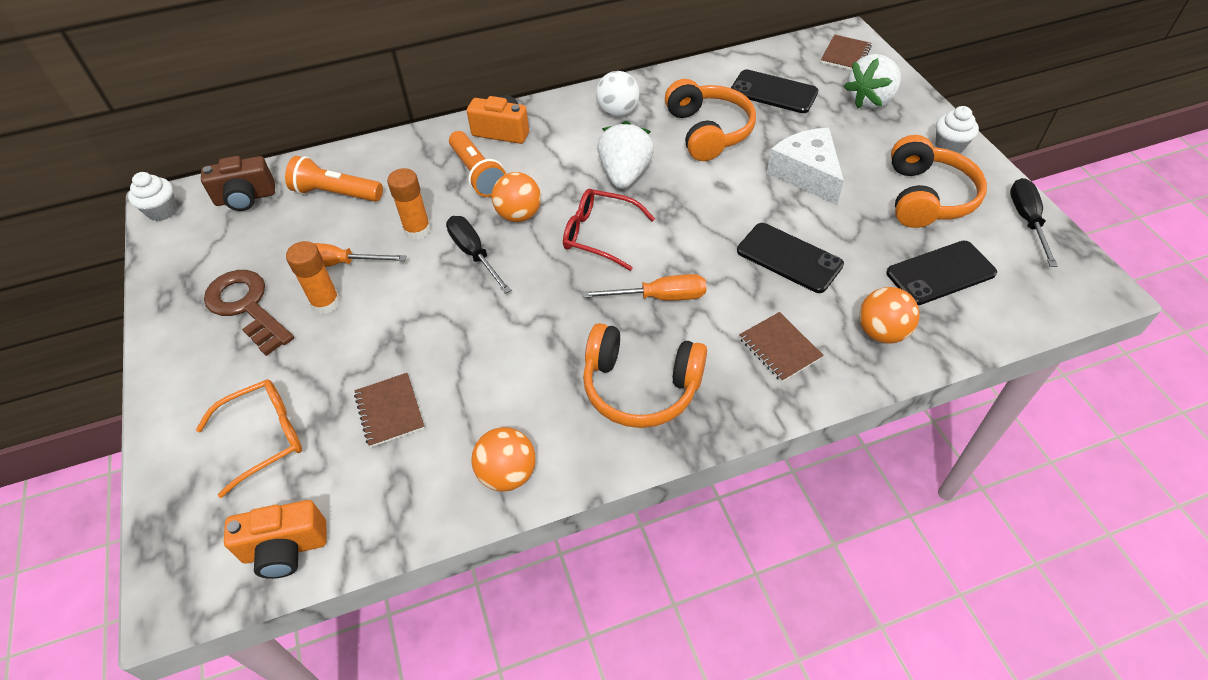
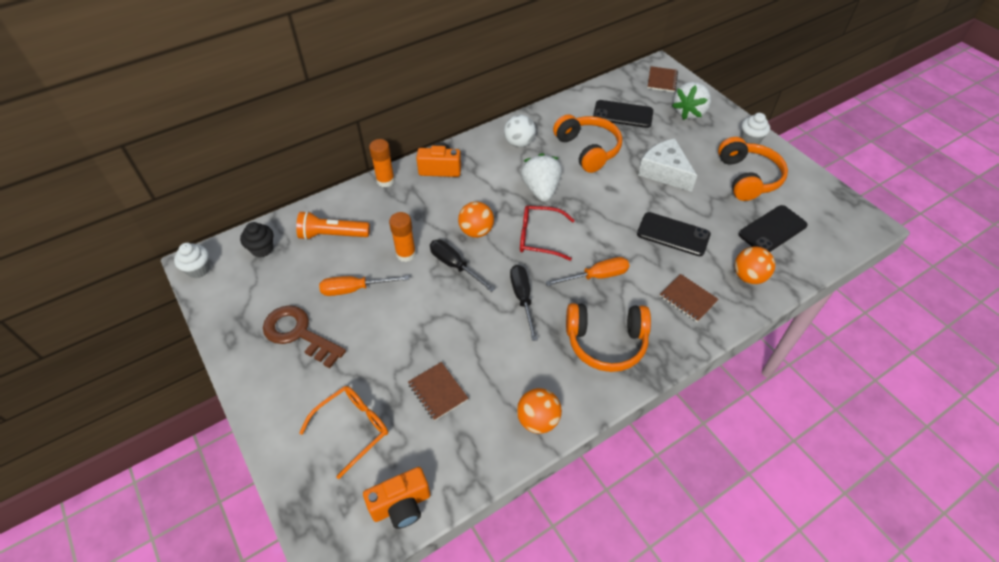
camera: 15 degrees left, 0 degrees up
(245, 198) = (262, 249): brown camera -> black cupcake
(326, 303) = (358, 320): orange glue stick -> orange glue stick (385, 181)
(477, 174) = (434, 204): orange flashlight -> none
(1026, 220) = (814, 185): black screwdriver -> black screwdriver (522, 298)

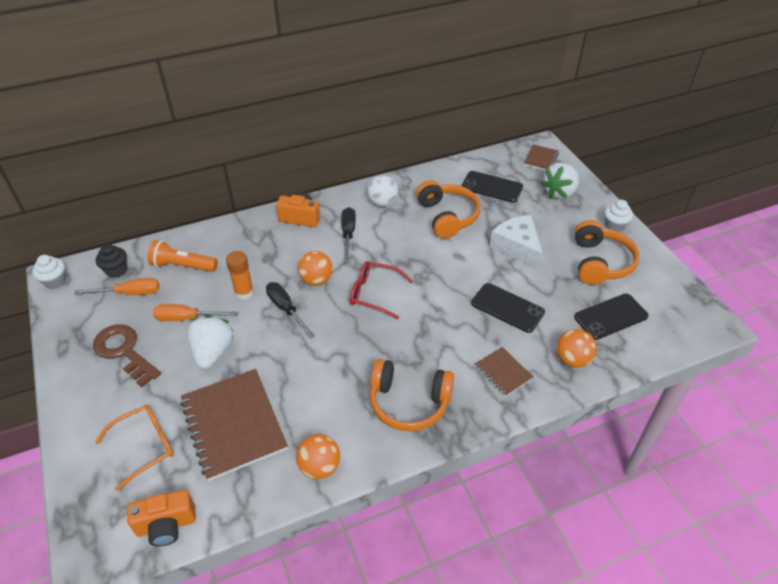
camera: 10 degrees right, 5 degrees down
(385, 181) = (246, 222): orange glue stick -> none
(438, 392) = (233, 424): brown notebook -> brown notebook, size x2.06
(522, 298) = (340, 349): black screwdriver -> black screwdriver (348, 234)
(541, 190) = (390, 249): white strawberry -> white strawberry (213, 352)
(596, 276) = (419, 338): orange screwdriver -> orange screwdriver (130, 293)

